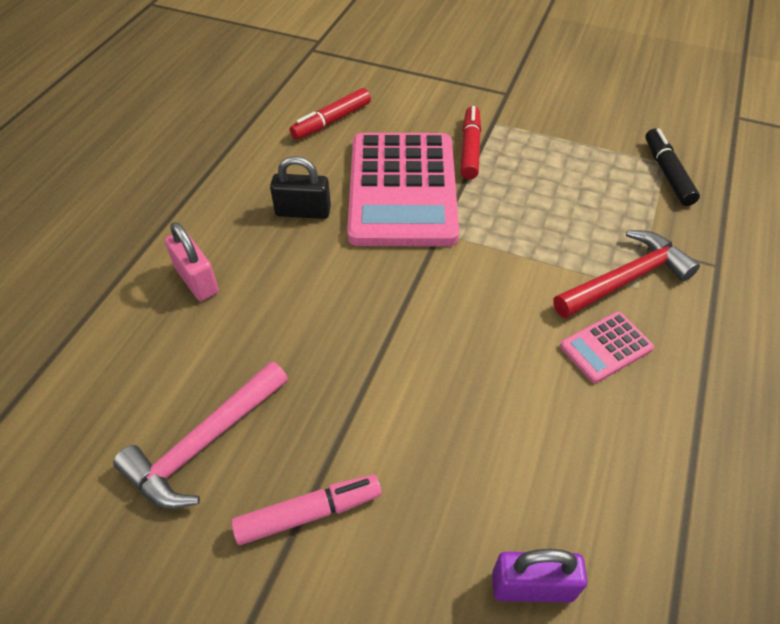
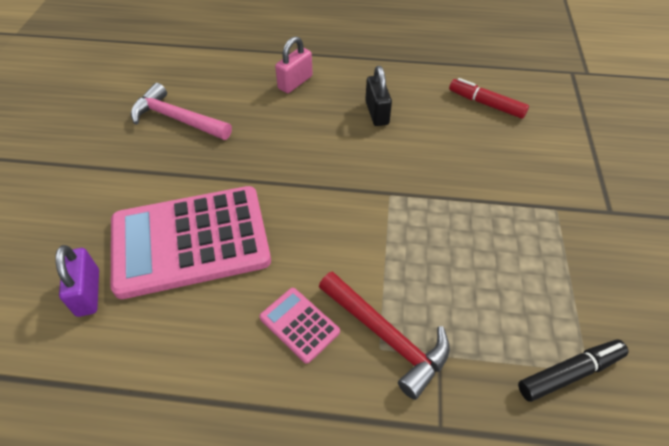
camera: 75 degrees right, 0 degrees up
(309, 513) = (136, 173): pink marker -> none
(403, 190) = (427, 161): pink calculator -> pink calculator (190, 241)
(470, 149) = (505, 196): red marker -> none

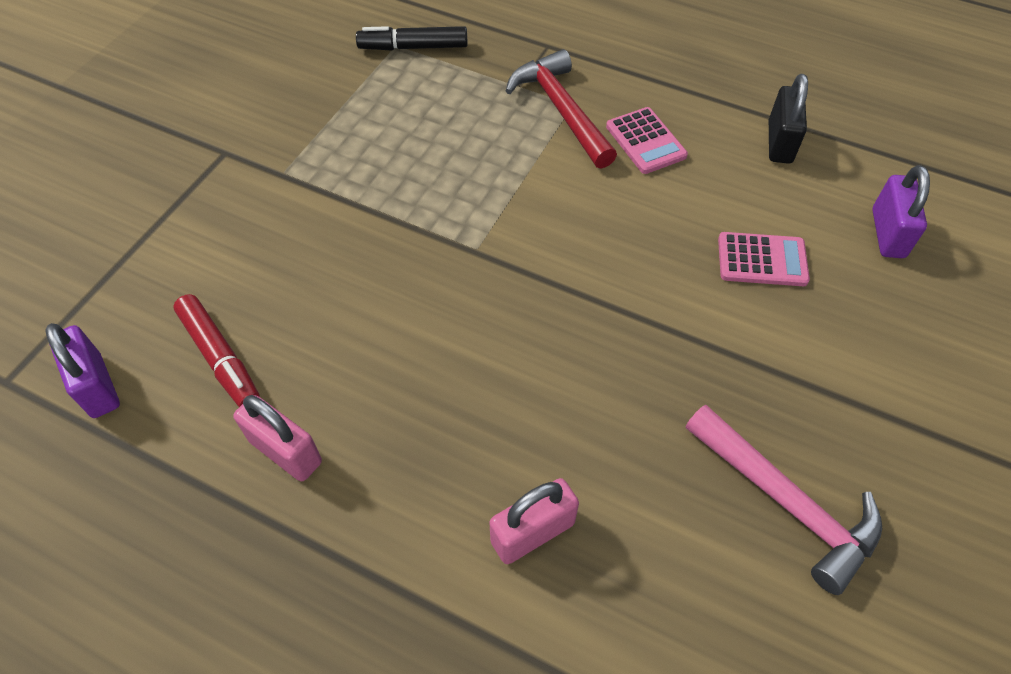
camera: 160 degrees left, 5 degrees up
(190, 241) = (762, 260): pink calculator -> pink calculator, size x0.43
(377, 113) = (414, 398): black padlock -> black padlock (779, 142)
(422, 81) = (285, 451): none -> pink padlock
(530, 80) = (97, 386): none -> purple padlock

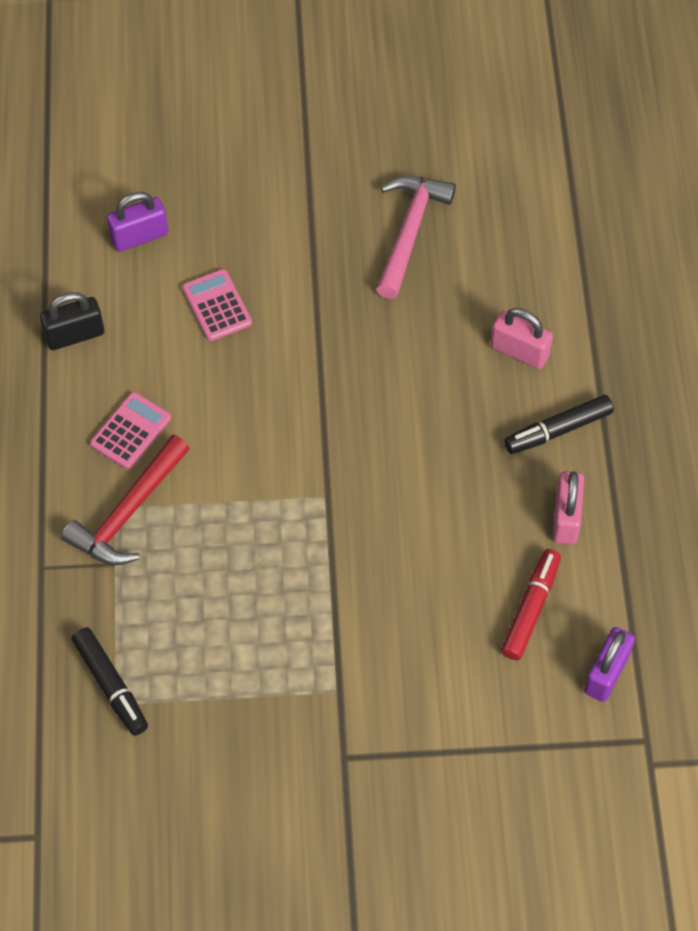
camera: 120 degrees left, 5 degrees up
(397, 511) = (558, 430): none -> black marker

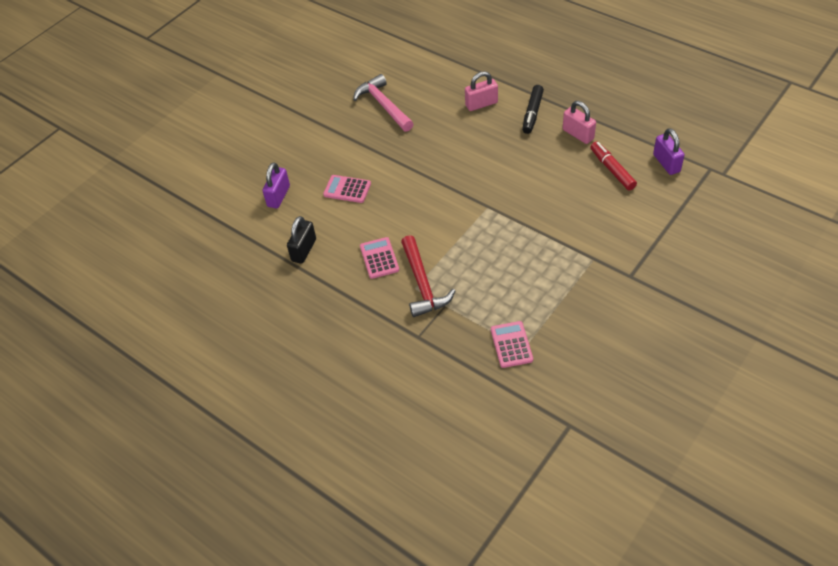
camera: 45 degrees left, 10 degrees down
(111, 685) = (511, 345): black marker -> pink calculator

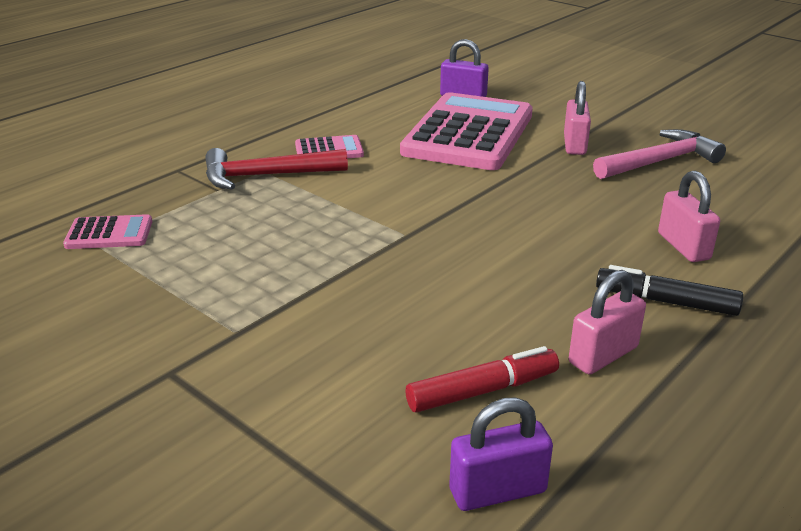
camera: 90 degrees right, 20 degrees down
(304, 250) = (363, 109): black padlock -> none
(347, 189) = (468, 133): pink calculator -> pink calculator, size x2.34
(362, 140) = (574, 145): none -> pink padlock

